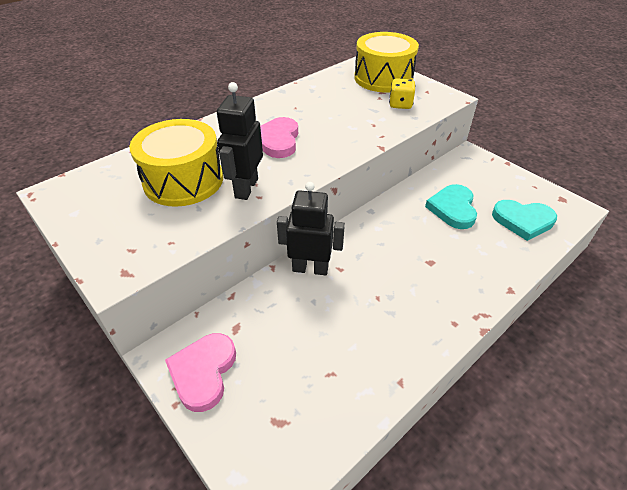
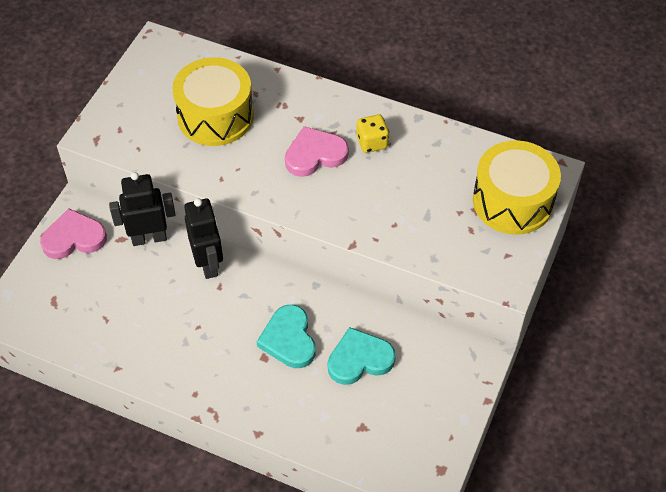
camera: 65 degrees right, 10 degrees up
(246, 188) = (227, 164): black robot -> black robot (149, 238)
(400, 104) = (455, 237): yellow dice -> yellow dice (372, 142)
(523, 221) = (374, 431): turquoise heart -> turquoise heart (289, 339)

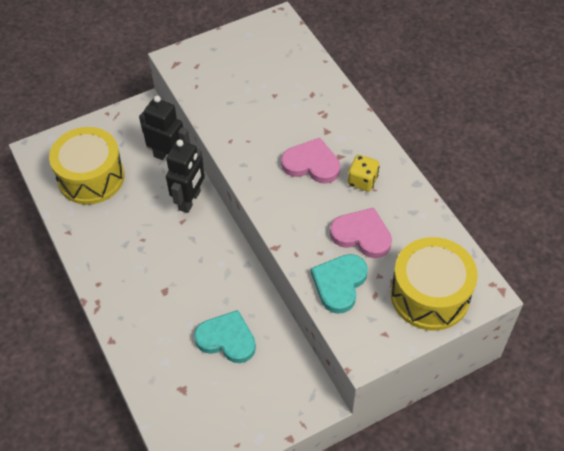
camera: 40 degrees right, 0 degrees up
(74, 238) = (123, 127): pink heart -> pink heart (362, 235)
(215, 116) = (268, 94): yellow drum -> yellow drum (91, 177)
(289, 339) = (192, 290): turquoise heart -> turquoise heart (339, 284)

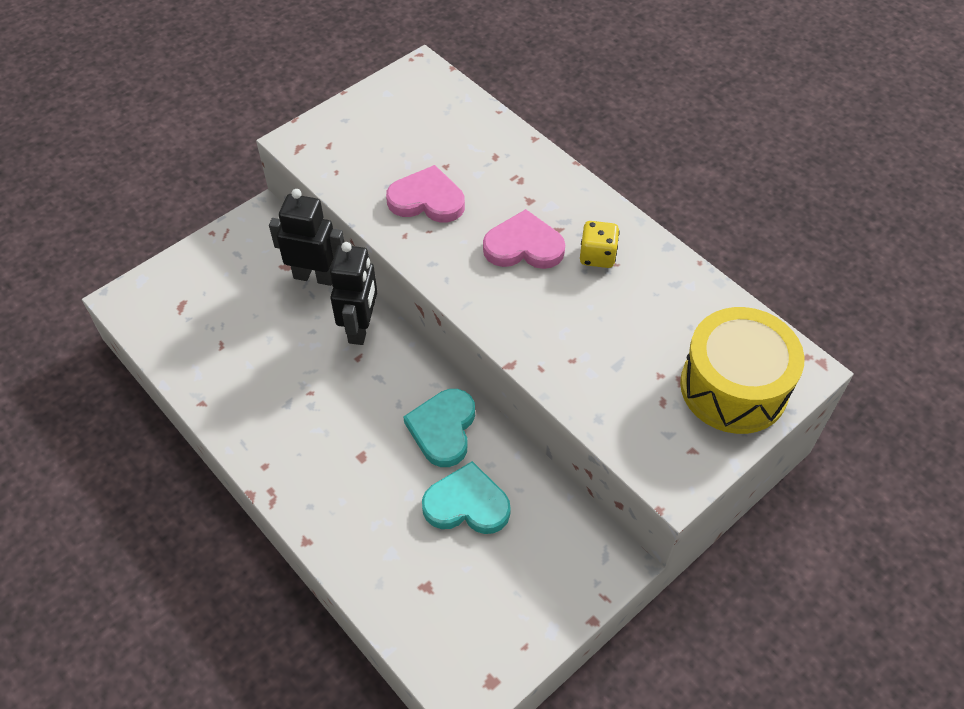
camera: 15 degrees left, 0 degrees up
(91, 177) = (213, 322): yellow drum -> none
(339, 284) = (611, 396): turquoise heart -> turquoise heart (443, 429)
(362, 235) = (620, 326): pink heart -> pink heart (427, 200)

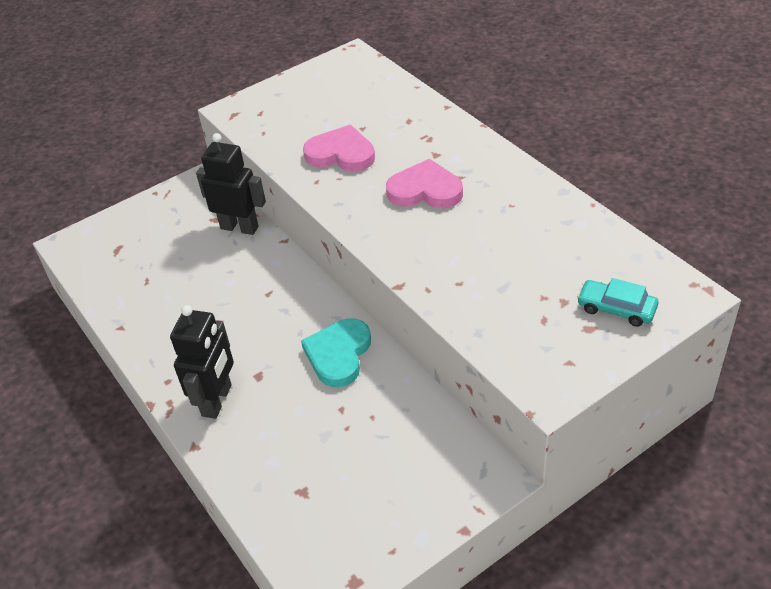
camera: 10 degrees right, 10 degrees down
(360, 328) = (274, 269): black robot -> black robot (217, 400)
(467, 504) = (352, 420): turquoise heart -> none
(597, 256) = (494, 198): yellow dice -> none
(733, 387) = (616, 308): yellow drum -> turquoise car

